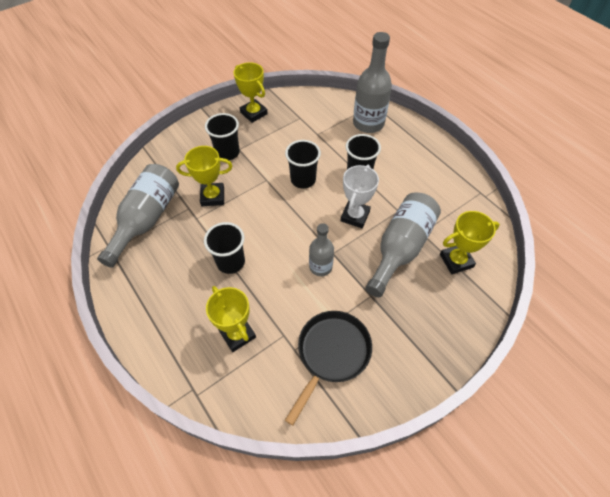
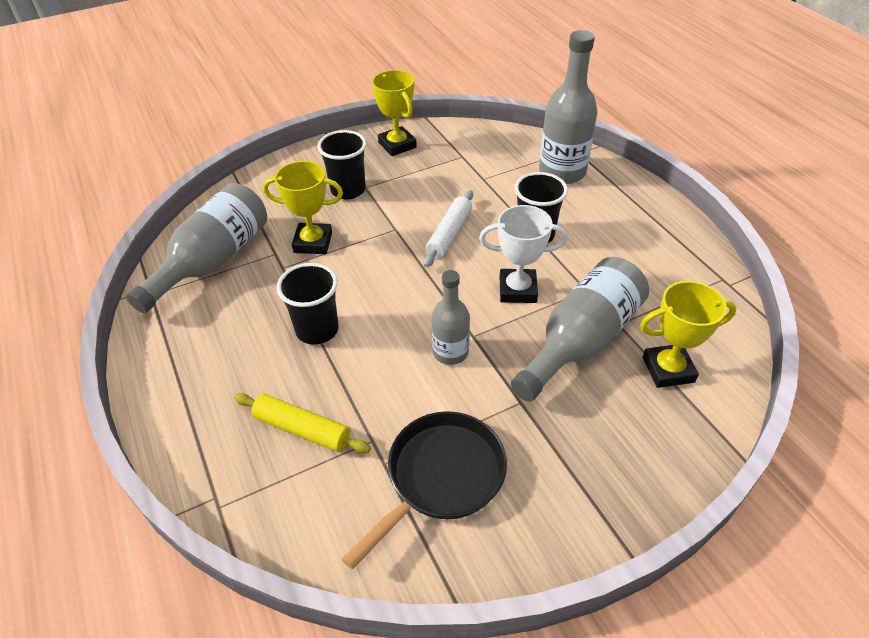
camera: 10 degrees right, 10 degrees down
(237, 334) = (302, 429): yellow trophy -> yellow rolling pin
(303, 180) = (449, 234): black cup -> white rolling pin
(355, 216) = (517, 290): white trophy -> white trophy turned 60 degrees clockwise

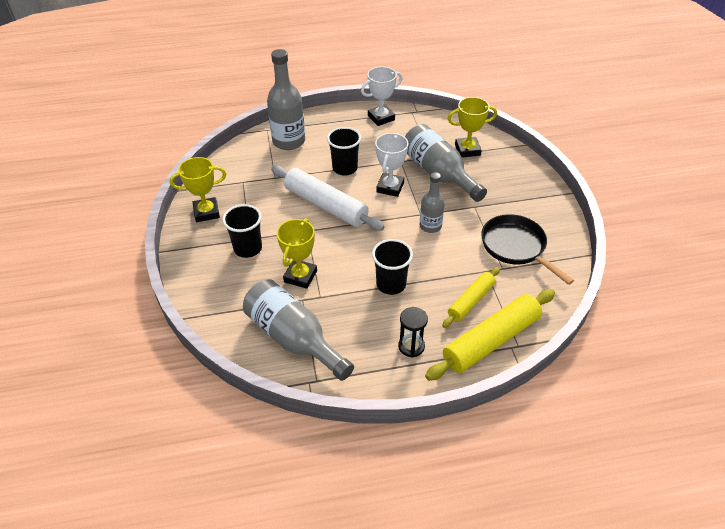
camera: 75 degrees left, 0 degrees up
(208, 373) = (411, 346): none -> black hourglass
(226, 467) = (491, 340): none -> yellow rolling pin
(449, 234) = (325, 205): white rolling pin -> white rolling pin, size x1.69
(668, 369) = (467, 150): yellow trophy -> yellow trophy turned 75 degrees clockwise
(679, 247) = (381, 118): none -> white trophy

